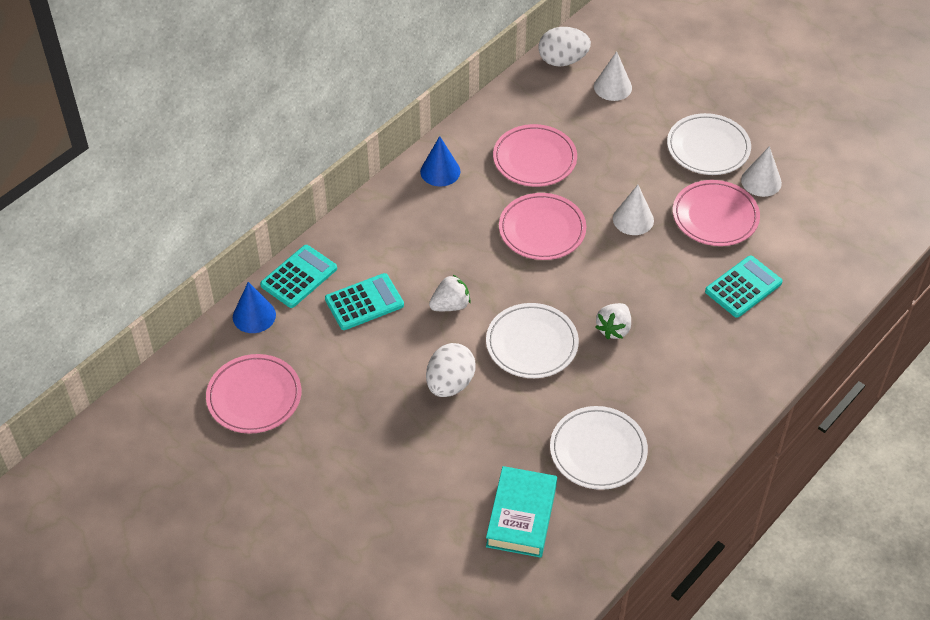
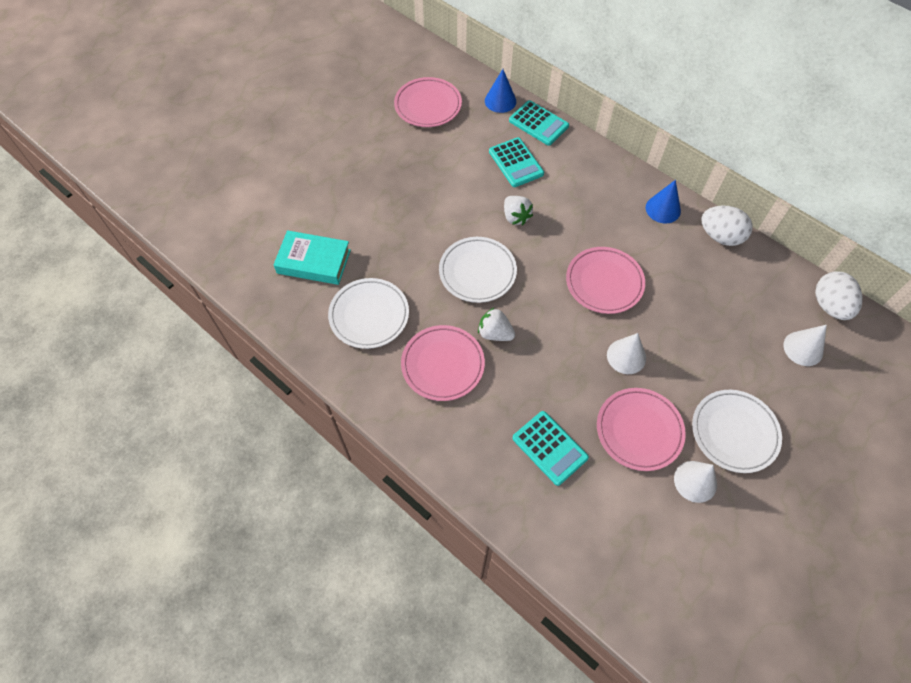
camera: 90 degrees right, 10 degrees up
(450, 384) = (438, 217): white egg -> white egg (720, 236)
(534, 159) = (690, 279): pink plate -> pink plate (442, 365)

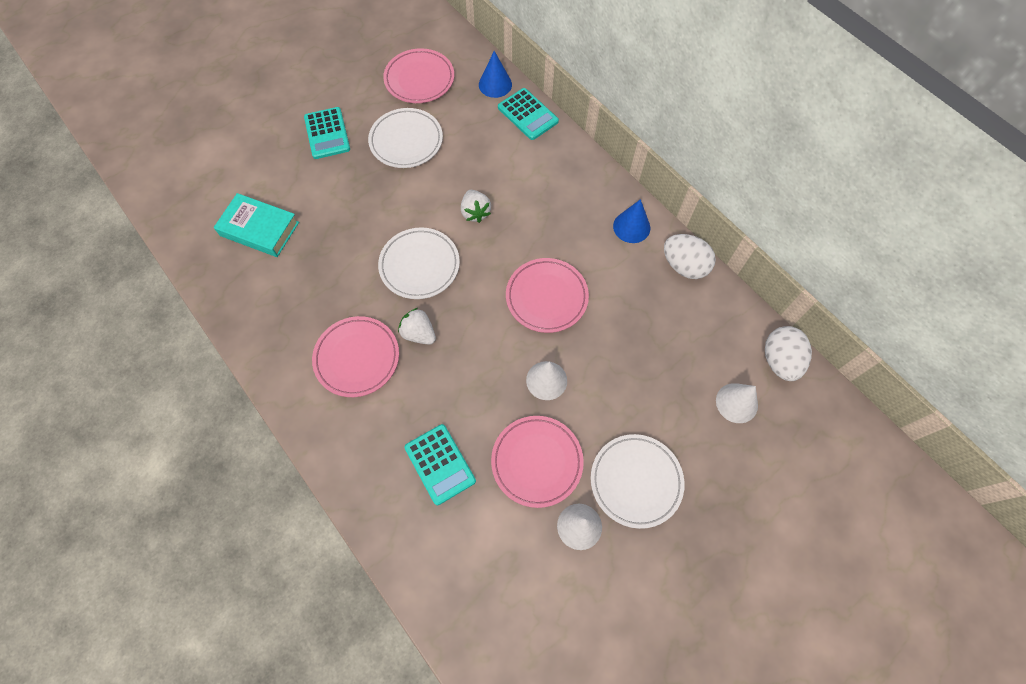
camera: 10 degrees right, 5 degrees up
(369, 315) = (298, 294): white plate -> white plate (406, 141)
(516, 163) = (492, 154): turquoise calculator -> turquoise calculator (327, 133)

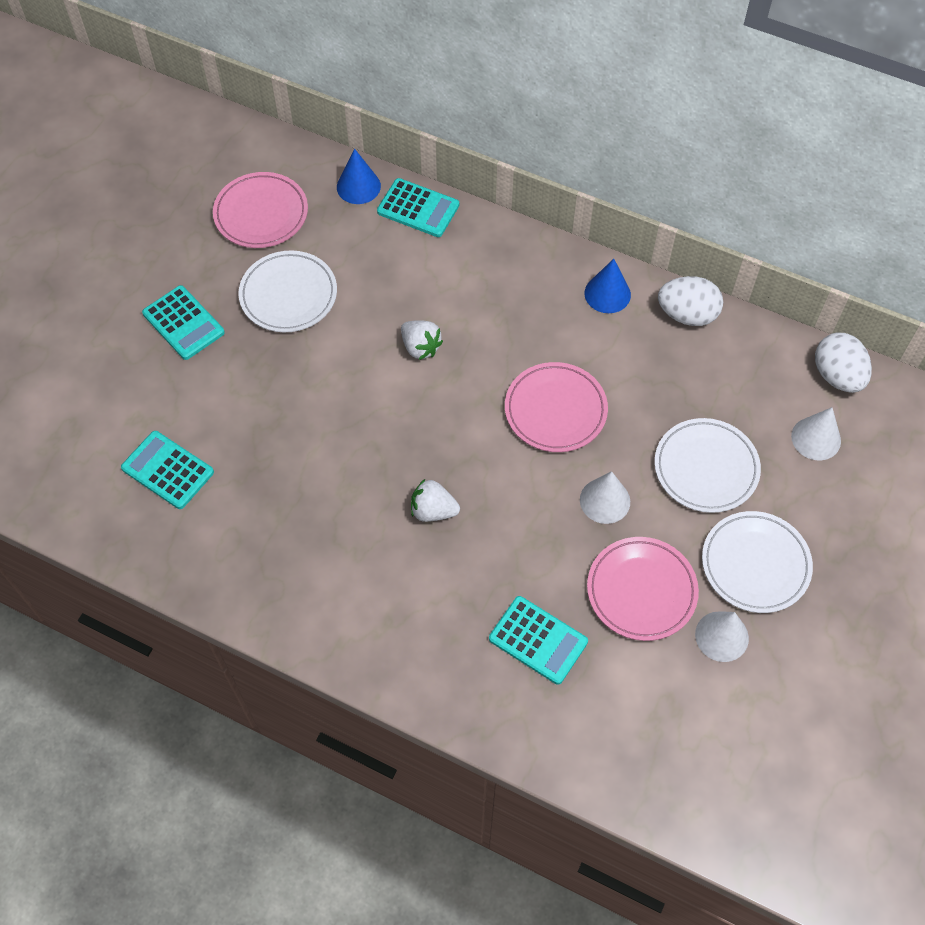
camera: 25 degrees left, 5 degrees down
(259, 229) = (167, 470): turquoise book -> turquoise calculator
(357, 358) = (377, 568): pink plate -> none
(419, 265) = (389, 434): white plate -> white plate (706, 468)

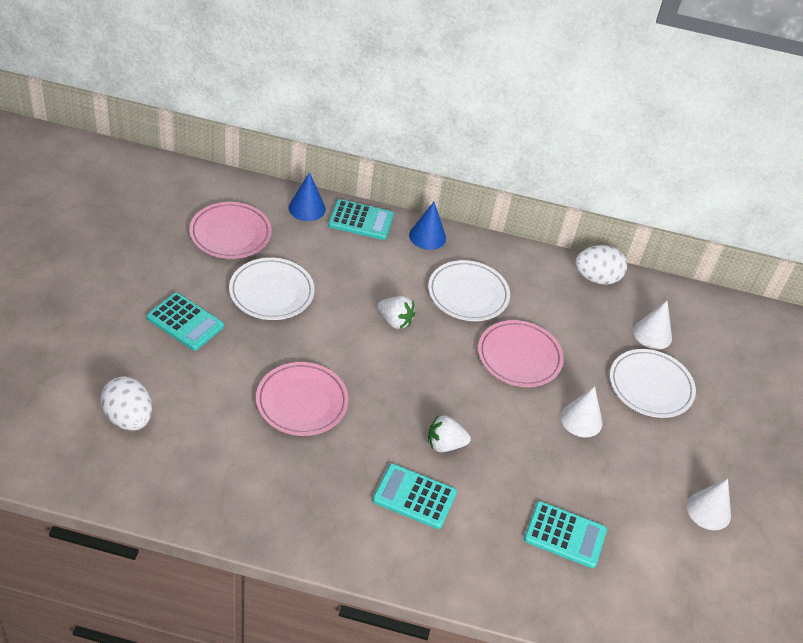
camera: 20 degrees left, 15 degrees down
(167, 470) = (202, 440): turquoise calculator -> turquoise calculator (414, 497)
(607, 294) = (531, 269): blue cone -> blue cone (427, 236)
(641, 591) = (634, 484): pink plate -> pink plate (302, 402)
(755, 564) = (714, 452): white plate -> white plate (468, 294)
(816, 438) = (724, 356): white cone -> white cone (652, 334)
(837, 376) = (722, 310): white egg -> white egg (128, 418)

